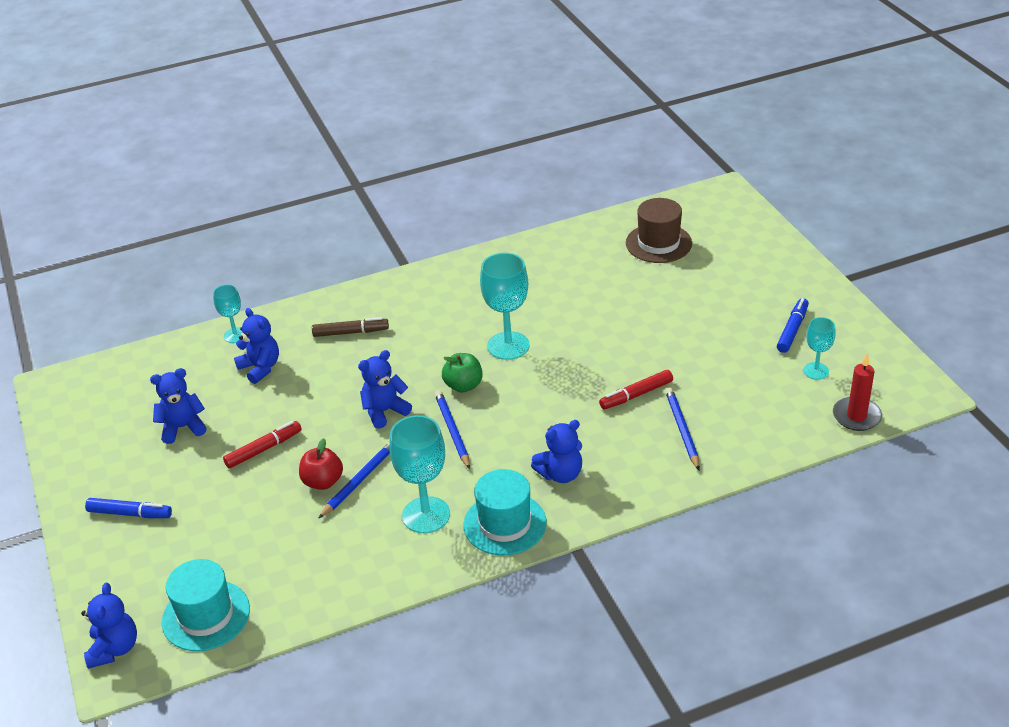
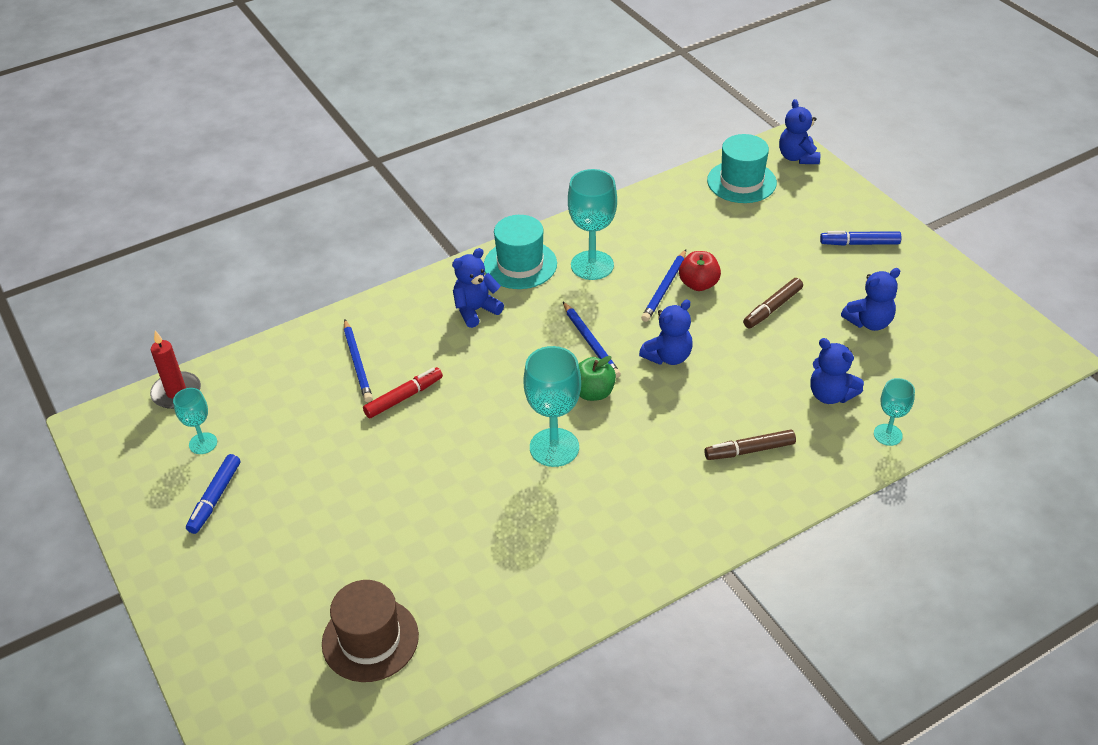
camera: 170 degrees right, 5 degrees up
(263, 449) = (773, 308): red marker -> brown marker

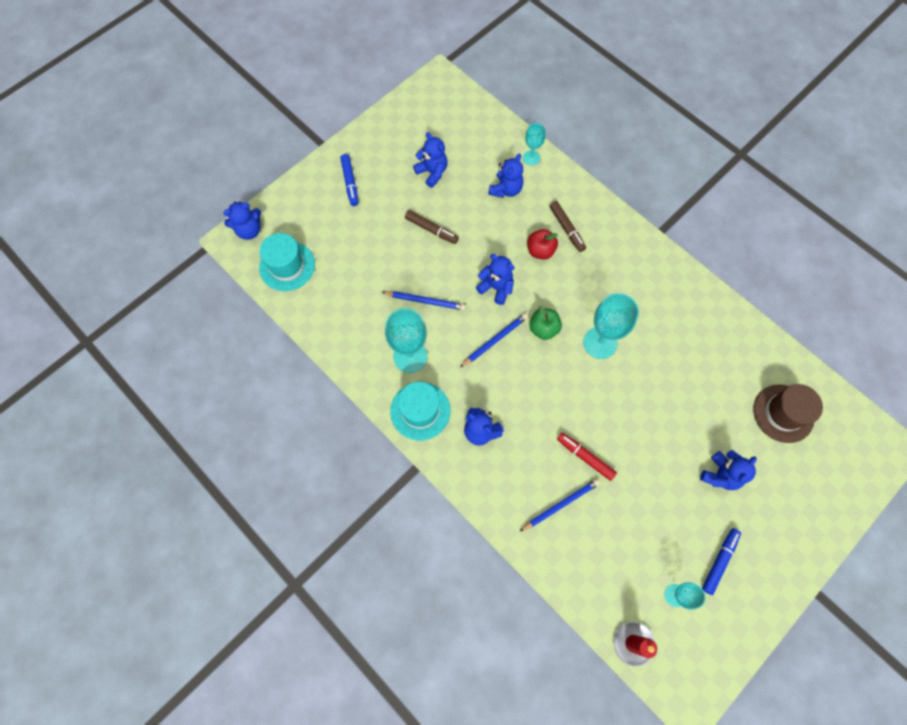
camera: 105 degrees left, 25 degrees up
(215, 498) = (719, 561): blue marker -> blue marker turned 60 degrees counterclockwise
(319, 532) = (720, 475): none -> blue teddy bear
(698, 284) = (416, 279): red apple -> red apple (540, 251)

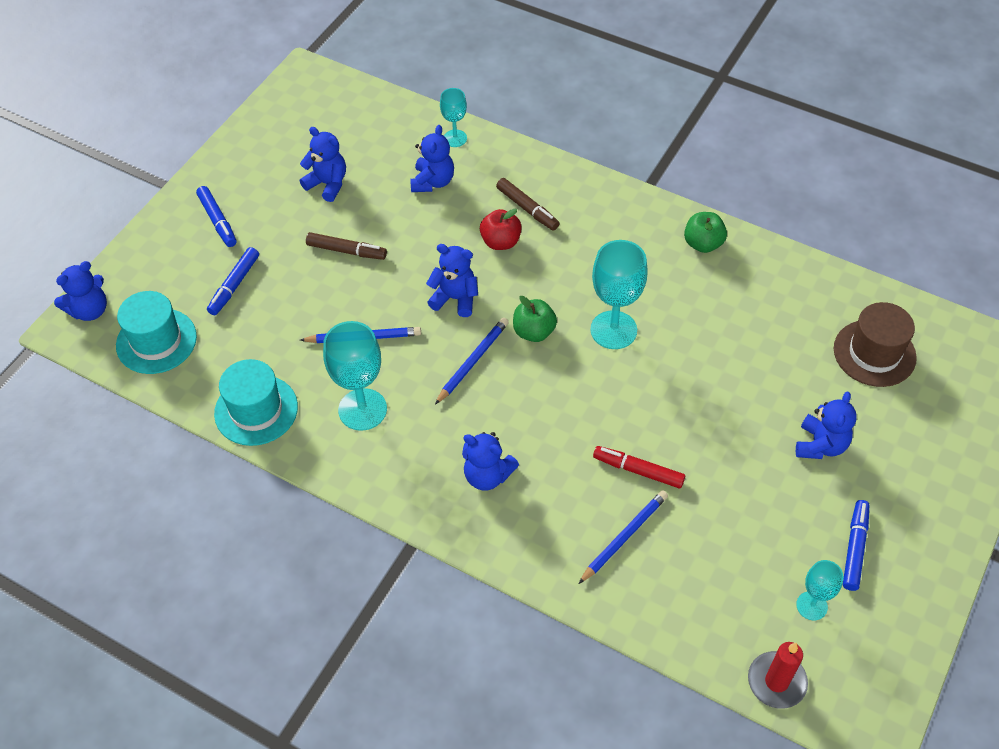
camera: 15 degrees left, 15 degrees down
(349, 236) = (234, 285): none -> blue marker
(420, 411) = (396, 472): turquoise hat -> turquoise hat (256, 410)
(685, 291) = (703, 244): none -> green apple

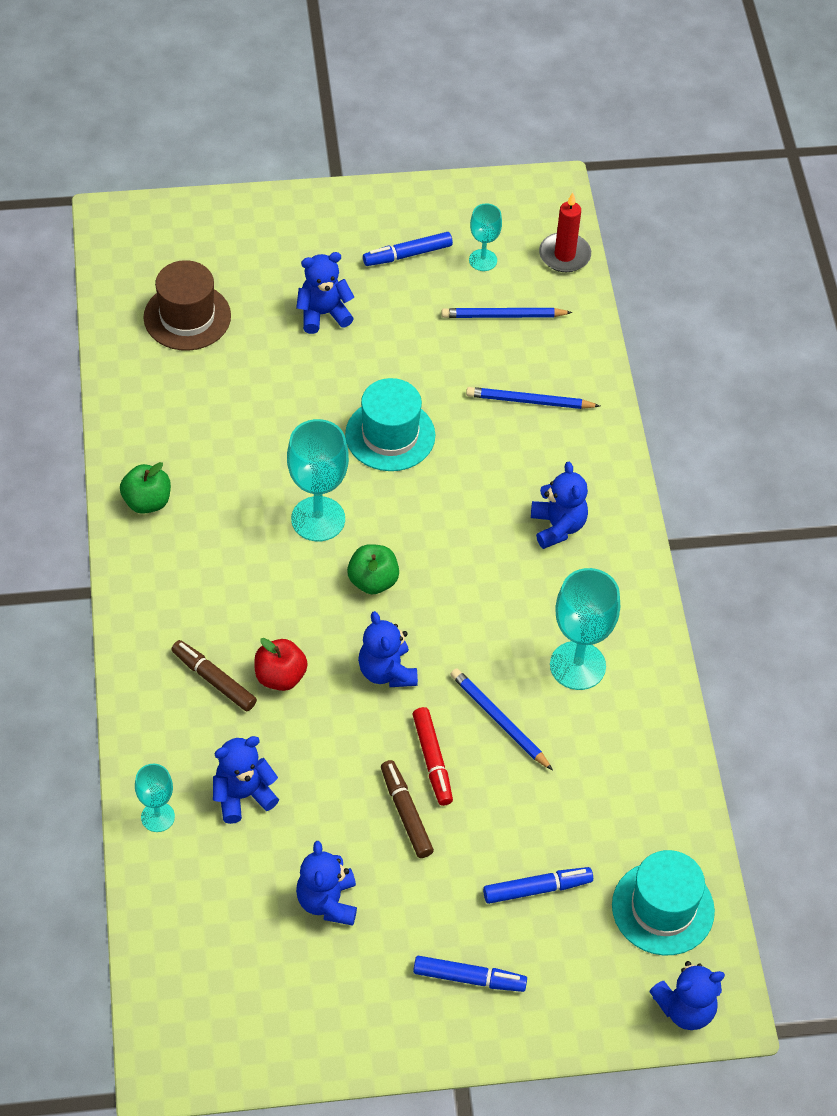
camera: 130 degrees left, 0 degrees up
(90, 310) = (685, 1008): blue teddy bear -> blue teddy bear turned 150 degrees clockwise
(217, 220) = (468, 978): blue marker -> blue marker turned 75 degrees clockwise
(256, 410) = (655, 754): turquoise hat -> turquoise hat (390, 435)
(472, 361) = (449, 610): blue pencil -> blue pencil (503, 316)
(527, 208) = (214, 680): brown marker -> brown marker turned 60 degrees counterclockwise
(638, 471) = (457, 423): red marker -> red marker (432, 760)

